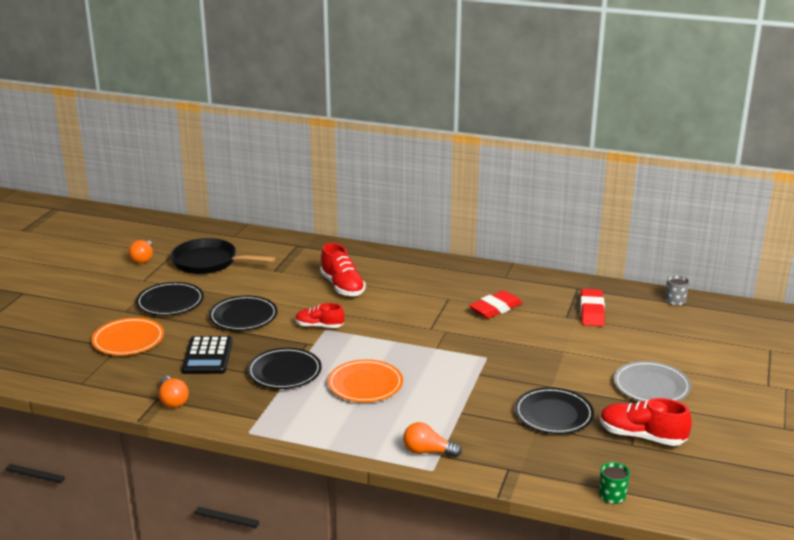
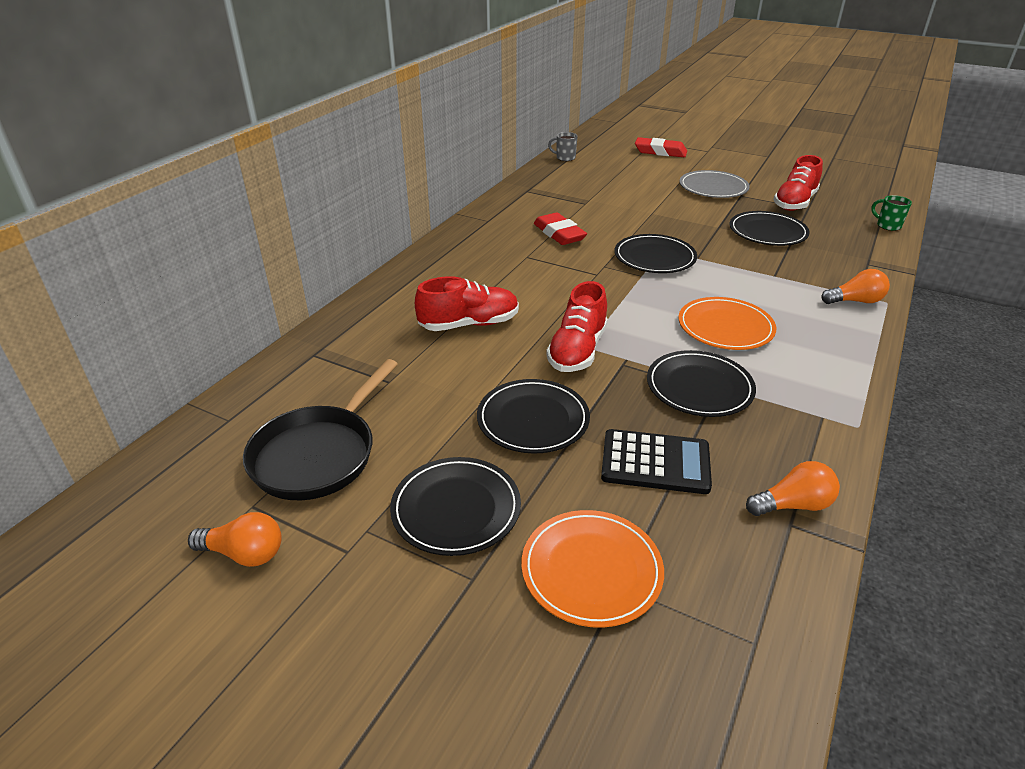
camera: 80 degrees left, 10 degrees up
(319, 326) = (577, 350): red shoe -> red shoe, size x1.52
(428, 452) = (855, 301): orange light bulb -> orange light bulb turned 120 degrees counterclockwise
(471, 353) = (654, 257): none -> black plate
(591, 311) = (577, 191): red eraser -> red eraser (660, 152)

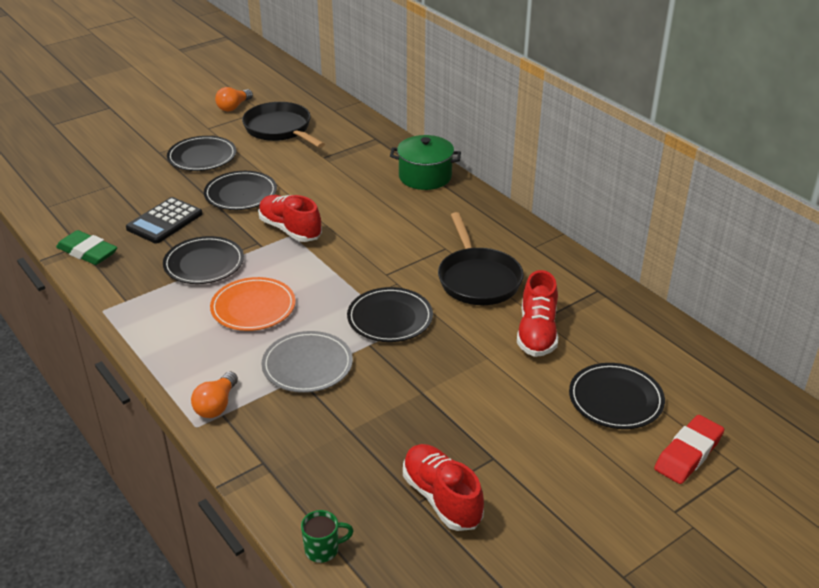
camera: 115 degrees right, 0 degrees up
(396, 296) = (425, 177): none -> green pot
(469, 324) = (362, 196): red shoe -> red shoe (537, 333)
(559, 234) = (478, 279): red eraser -> black pan
(565, 158) = (695, 352): grey mug -> none
(591, 570) = (127, 180): orange plate -> none
(713, 188) = (530, 444): grey plate -> grey plate (307, 365)
(767, 232) = (384, 425): black plate -> black plate (615, 399)
(792, 505) = (87, 252): orange light bulb -> green eraser

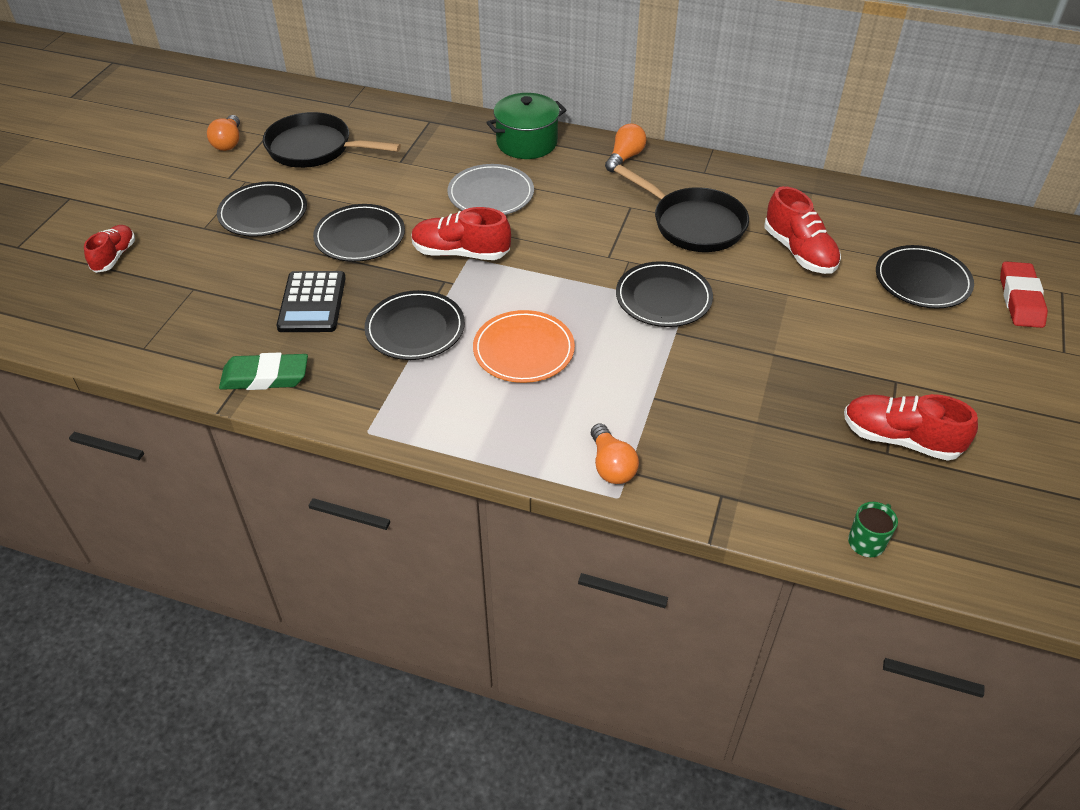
camera: 35 degrees left, 10 degrees up
(93, 149) = (114, 257): none -> red shoe
(307, 365) = (646, 381): grey plate -> grey plate (491, 194)
(485, 213) = (625, 157): none -> orange light bulb

